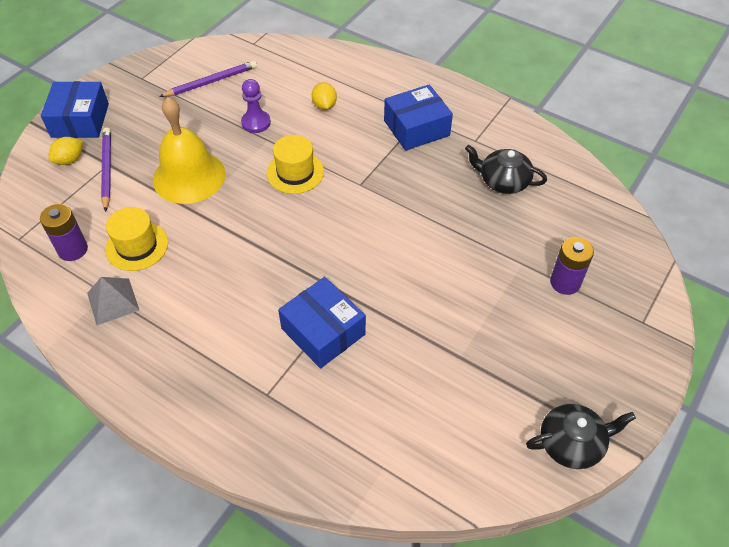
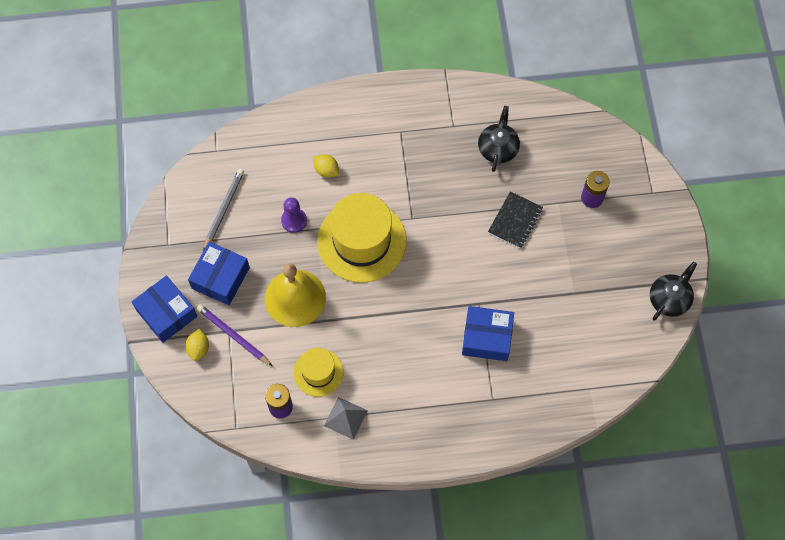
camera: 40 degrees left, 15 degrees up
(211, 82) = (224, 209): purple pencil -> grey pencil
(295, 172) = (361, 241): yellow hat -> yellow hat, size x1.85
(416, 128) = (406, 144): blue box -> blue box (220, 278)
(460, 249) = (515, 221): none -> black notebook
(503, 181) = (498, 147): black teapot -> black teapot turned 120 degrees clockwise

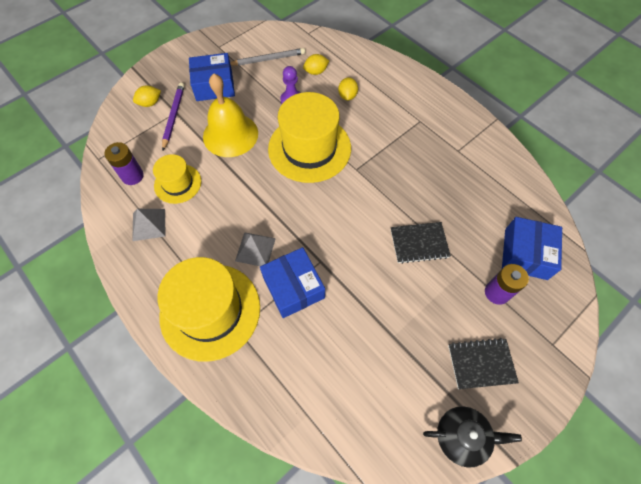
camera: 55 degrees right, 5 degrees down
(166, 313) = (166, 72): blue box -> blue box (525, 254)
(275, 177) = (316, 72): none -> yellow lemon
(432, 346) = (255, 249): none -> grey pyramid
(463, 411) = (210, 311): none -> yellow hat
(498, 147) = (470, 191): black teapot -> none
(633, 249) = (481, 364): none -> black notebook

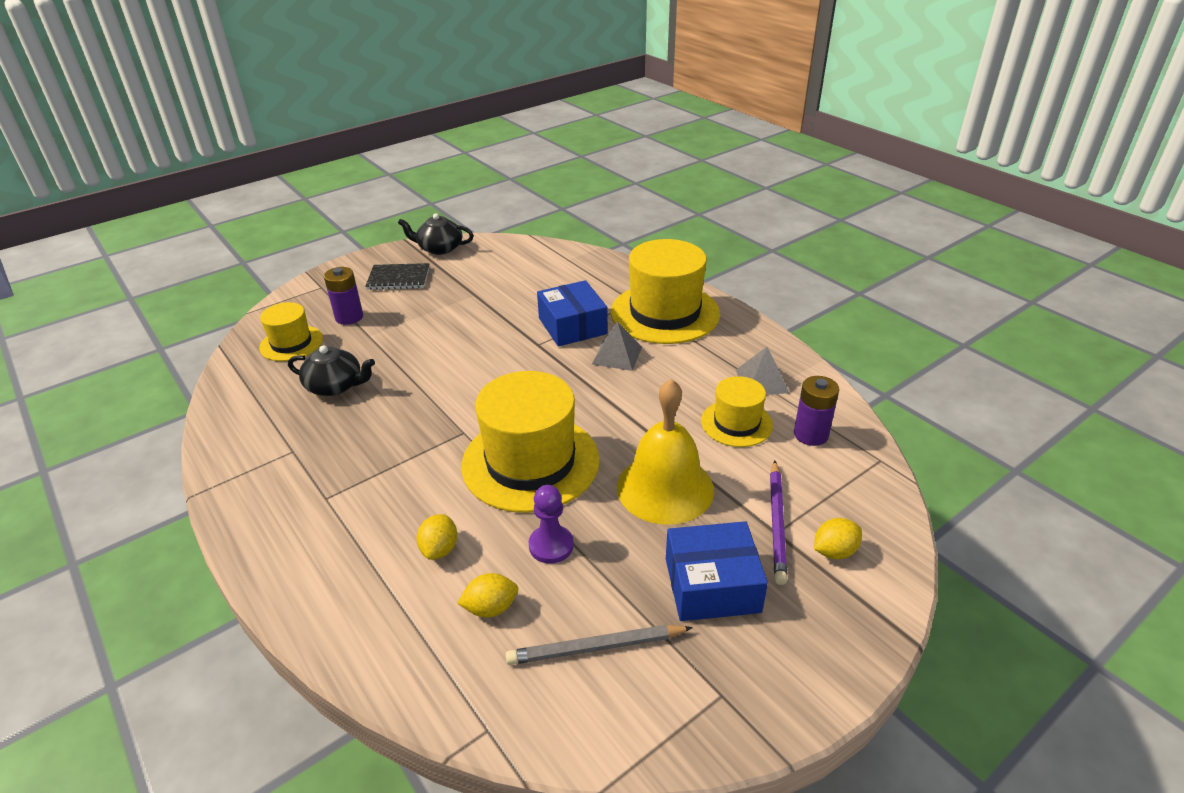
camera: 175 degrees left, 25 degrees down
(419, 243) = (412, 355): black notebook -> none
(462, 207) = (335, 386): none -> black teapot
(525, 254) = (291, 343): blue box -> yellow hat

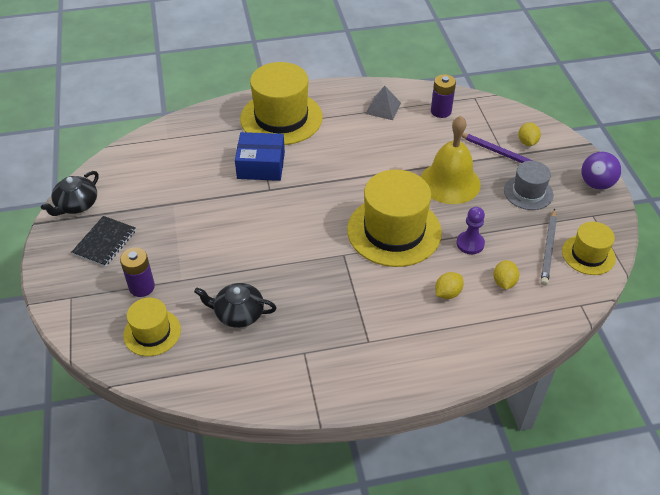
camera: 65 degrees left, 10 degrees up
(335, 386) = (238, 313): black teapot -> black teapot turned 120 degrees counterclockwise
(440, 549) = (447, 293): yellow lemon -> yellow lemon turned 75 degrees counterclockwise
(617, 355) = (312, 156): grey pyramid -> none
(712, 585) = (528, 192): blue box -> grey hat
(736, 423) = (414, 134): yellow hat -> yellow hat (588, 255)
(810, 680) = (596, 184): none -> purple ball

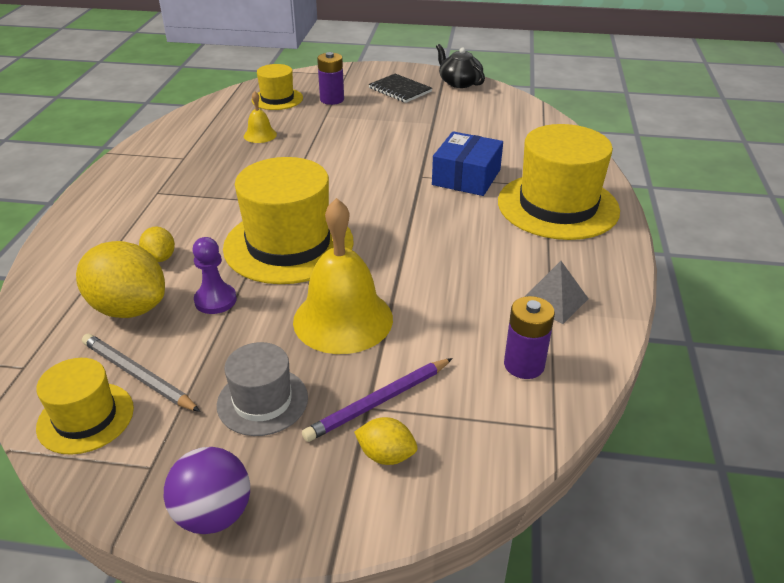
camera: 110 degrees right, 10 degrees down
(238, 313) = (260, 135): black teapot -> yellow bell
(504, 282) = (129, 308): yellow lemon -> yellow lemon, size x2.02

